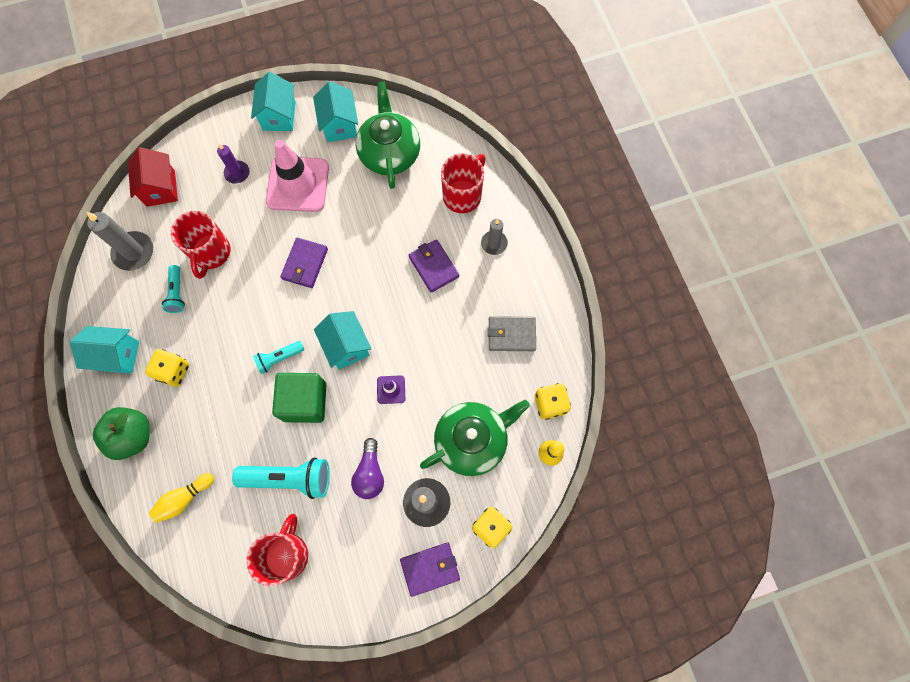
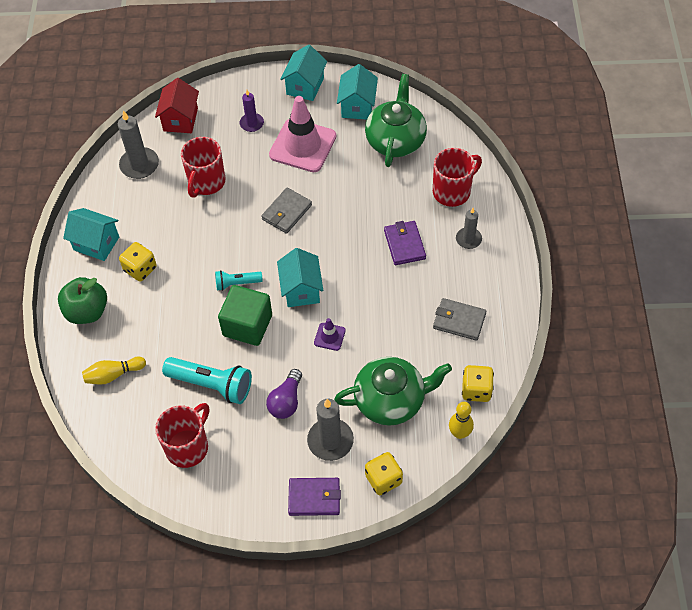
camera: 20 degrees right, 15 degrees down
(177, 293) = (165, 207): turquoise flashlight -> none
(305, 264) = (287, 212): purple wallet -> grey wallet

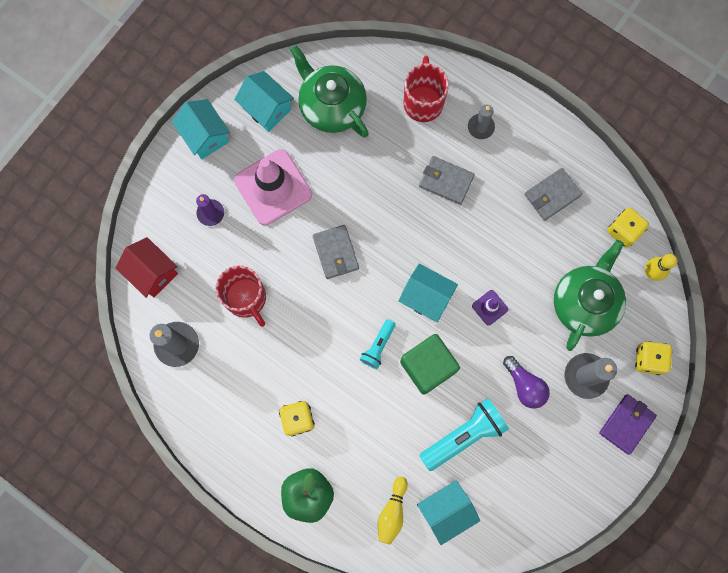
camera: 55 degrees left, 20 degrees up
(96, 243) = (238, 440): turquoise house -> turquoise house (445, 510)
(188, 447) = (509, 493): red mug -> none
(404, 244) = (446, 181): purple wallet -> grey wallet

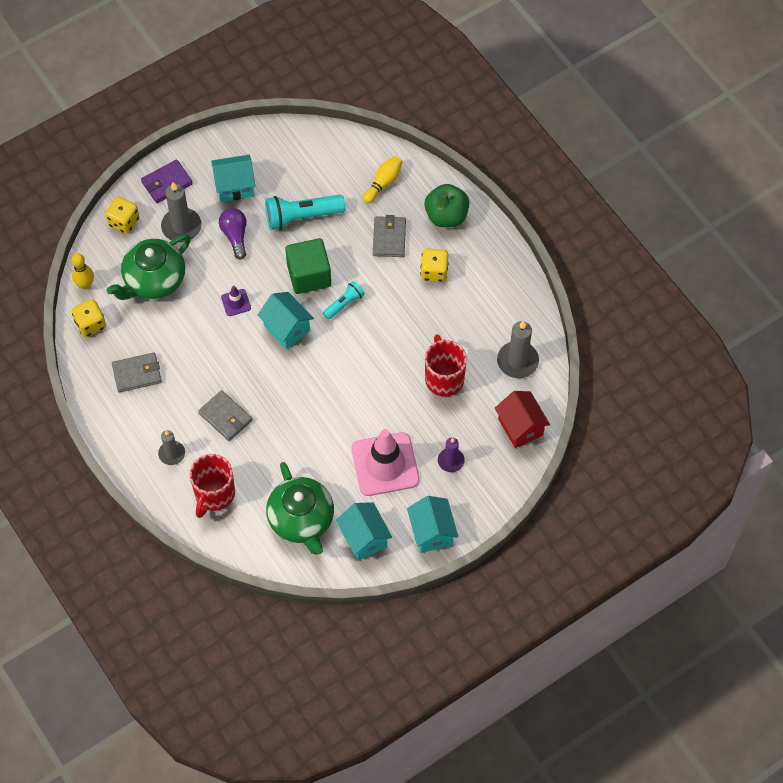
camera: 160 degrees left, 15 degrees down
(335, 252) = (350, 390): grey wallet -> grey wallet (389, 238)
(445, 510) = (340, 171): turquoise house -> turquoise house (235, 186)

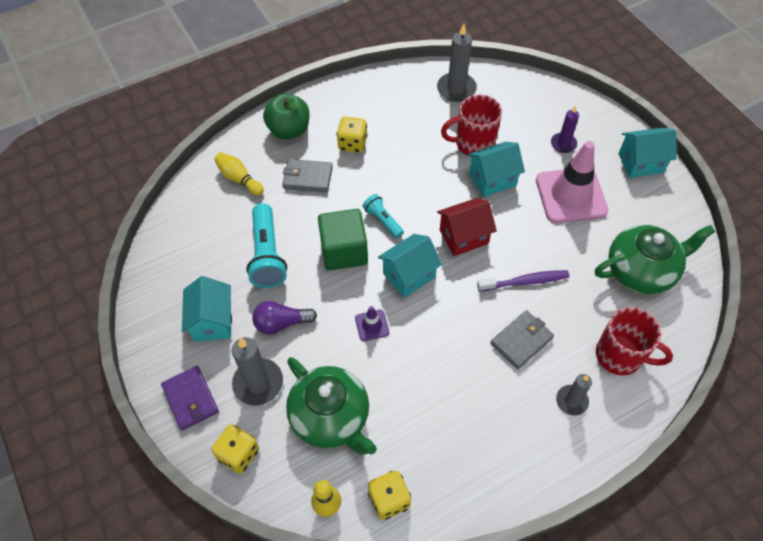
camera: 85 degrees left, 5 degrees down
(137, 374) = (463, 440): grey wallet -> none
(284, 421) = (525, 282): none -> purple toothbrush
(364, 538) = (654, 217): turquoise house -> turquoise house (492, 179)
(520, 427) = (525, 92): red house -> red house (464, 237)

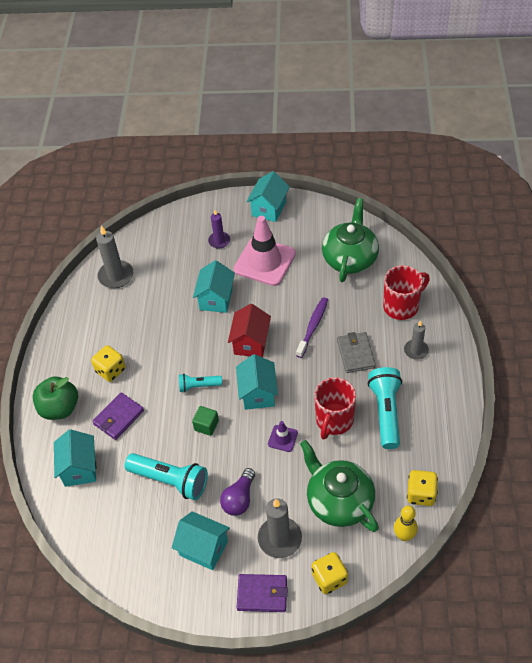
camera: 55 degrees left, 5 degrees down
(239, 179) = (80, 468): yellow bowling pin -> turquoise house
(308, 178) = (118, 417): grey wallet -> purple wallet
(331, 417) = (339, 501): green teapot -> green teapot turned 120 degrees counterclockwise
(344, 251) = (206, 425): green cube -> green cube, size x0.52
(468, 409) = (386, 412): none -> turquoise flashlight
(473, 143) = (175, 293): red mug -> red mug (334, 420)

